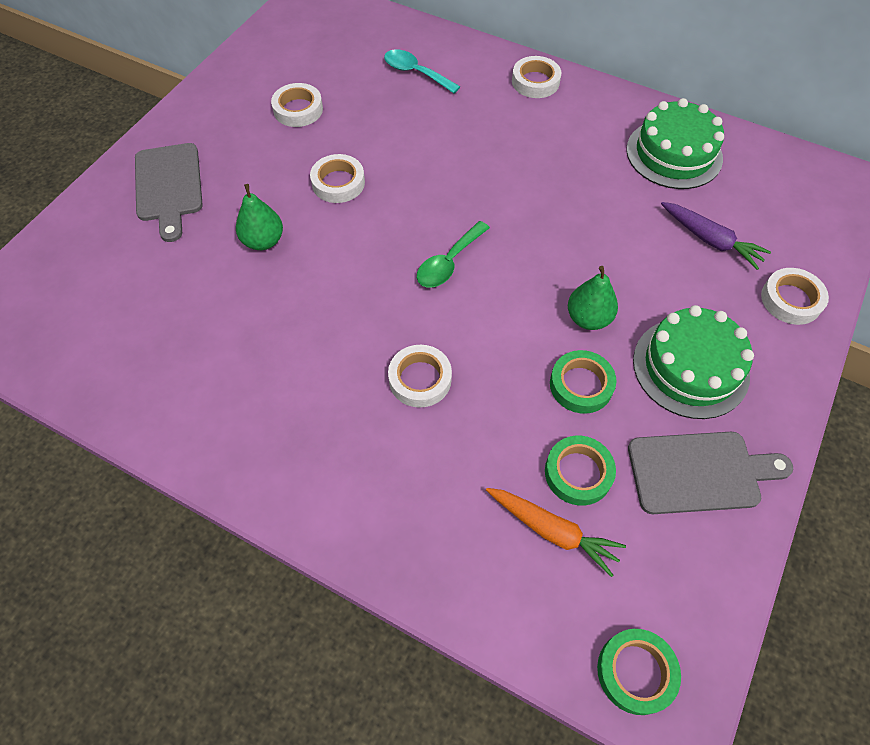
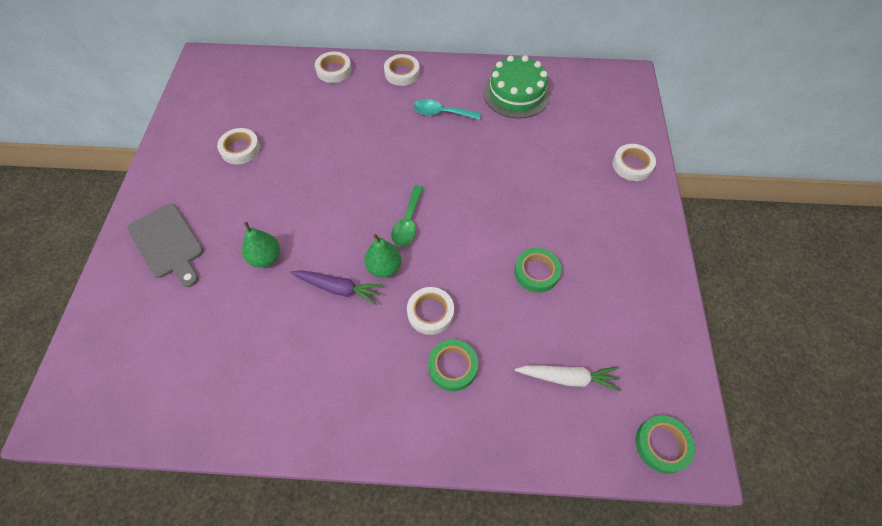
camera: 25 degrees left, 0 degrees up
(338, 183) = (299, 193): white tape -> white tape (334, 70)
(415, 73) = (314, 93): turquoise spoon -> turquoise spoon (441, 113)
(552, 531) = (568, 378): orange carrot -> white carrot
(578, 473) = (564, 332): green tape -> green tape (452, 366)
(588, 318) = (518, 225): green pear -> green pear (384, 267)
(690, 367) = (596, 232): green cake -> none
(700, 472) = (635, 299): grey cutting board -> none
(710, 240) = (567, 144): purple carrot -> purple carrot (338, 288)

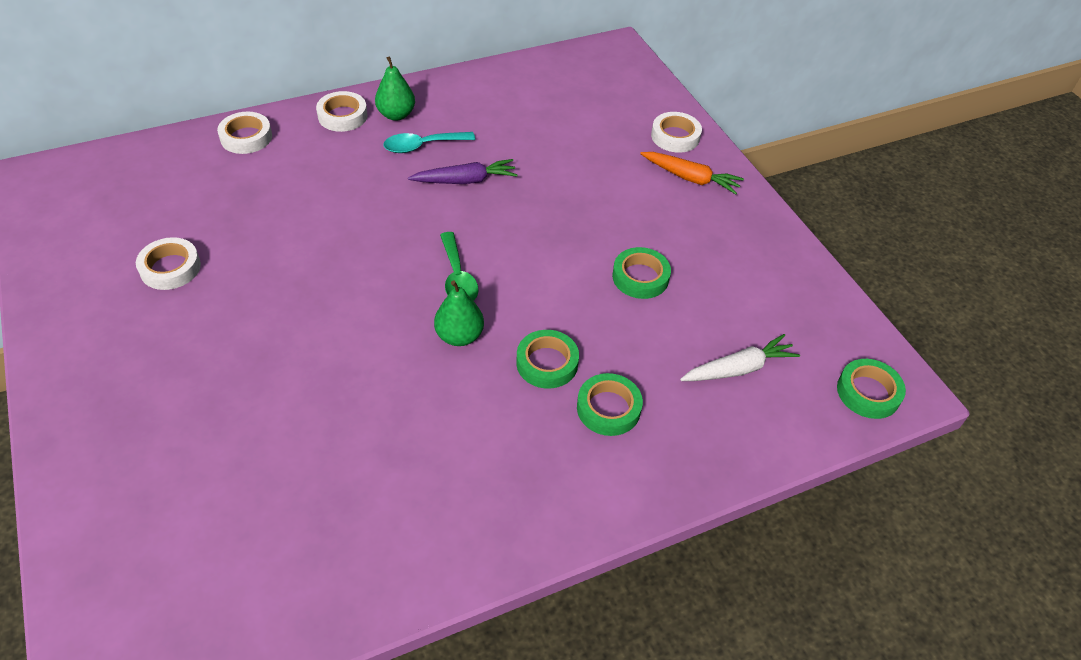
camera: 30 degrees left, 10 degrees down
(168, 243) = (135, 417): grey cutting board -> none
(265, 257) = (294, 382): green pear -> green pear (396, 115)
(338, 288) = (416, 380): purple carrot -> purple carrot (465, 180)
(430, 313) = (547, 363): white tape -> green tape
(516, 94) = (501, 100): green cake -> none
(623, 205) = (690, 178): none -> orange carrot

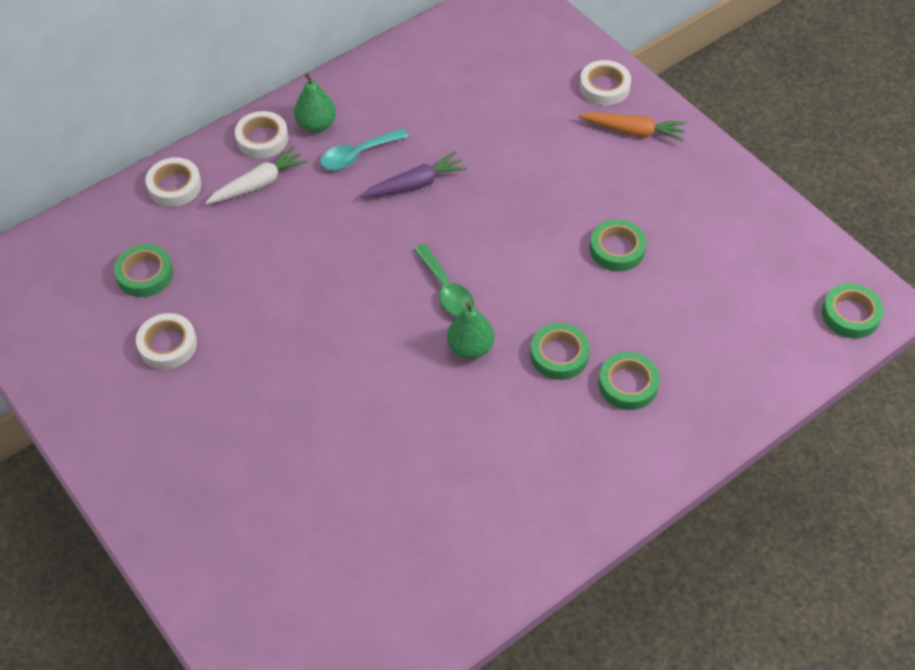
camera: 10 degrees left, 5 degrees up
(182, 203) = (145, 274): none -> green tape
(738, 368) = (732, 319): white carrot -> white carrot (258, 184)

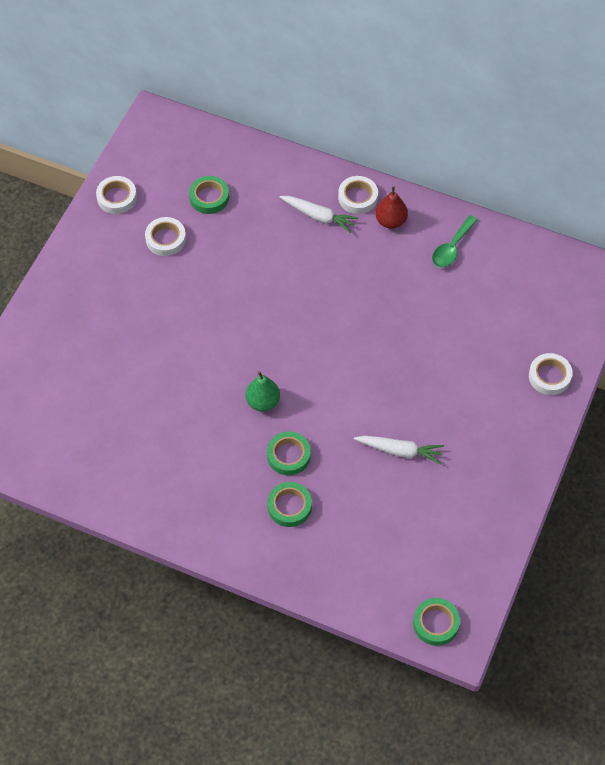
camera: 60 degrees right, 5 degrees up
(174, 186) = (286, 173): white tape -> white tape (117, 197)
(316, 125) = (390, 221): green pear -> red pear
(357, 155) = (380, 258): turquoise spoon -> none
(415, 184) = (377, 304): purple carrot -> none
(446, 290) = (300, 366): green spoon -> green spoon (452, 248)
(617, 249) = (400, 451): green tape -> white carrot
(633, 131) = (518, 414): orange carrot -> none

